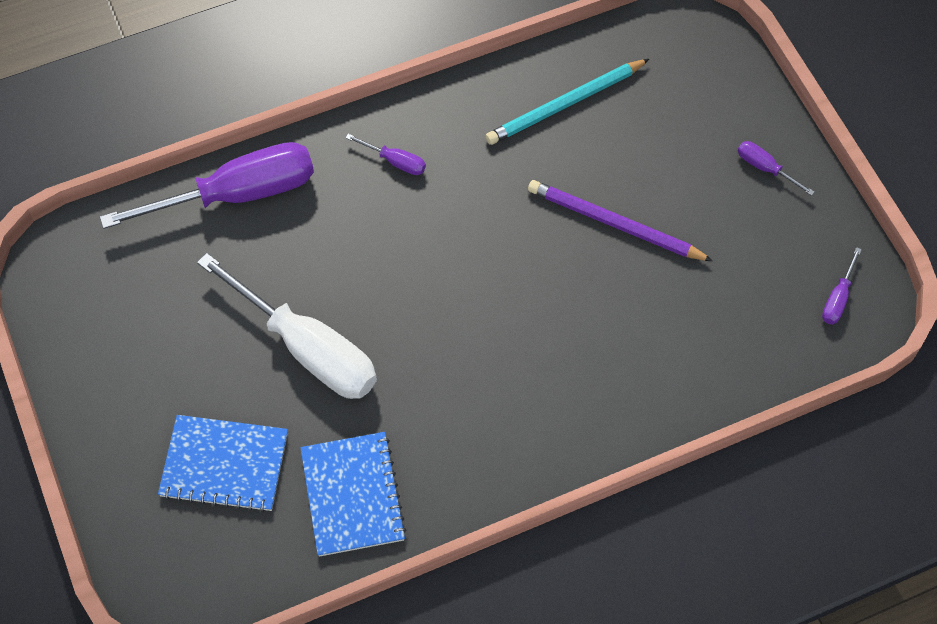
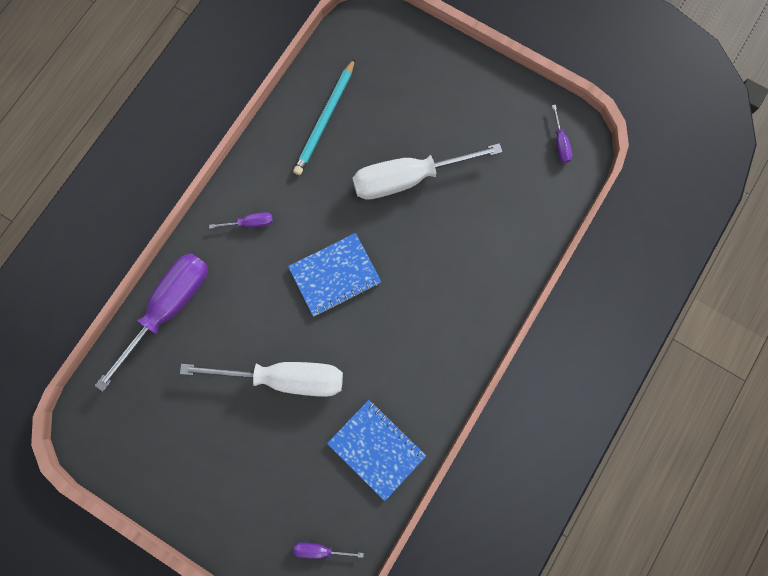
camera: 35 degrees left, 15 degrees up
(224, 464) = (289, 483): blue notebook -> blue notebook (335, 275)
(614, 224) = (407, 178): purple pencil -> white screwdriver
(764, 168) = (467, 87): purple screwdriver -> purple screwdriver (319, 550)

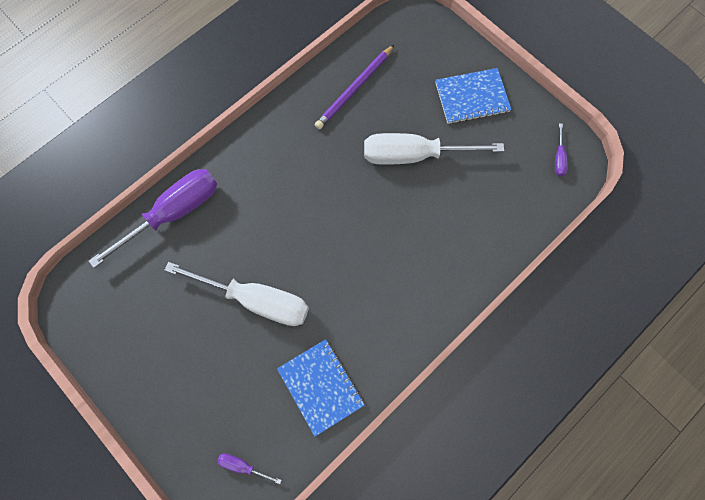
camera: 15 degrees right, 5 degrees down
(250, 223) = (265, 159): purple screwdriver -> none
(325, 119) = (354, 89): turquoise pencil -> purple pencil
(335, 275) = (326, 222): blue notebook -> blue notebook (472, 97)

